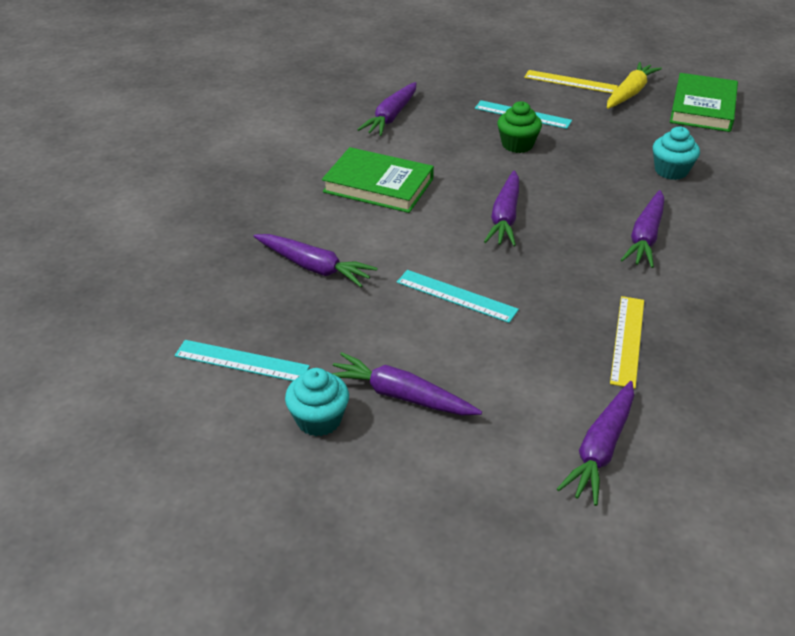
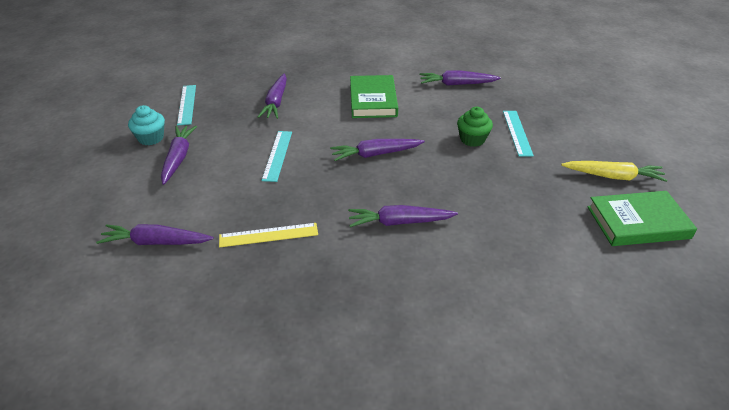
camera: 65 degrees right, 0 degrees up
(570, 82) = (594, 143): yellow ruler -> none
(671, 171) = (508, 220): turquoise cupcake -> none

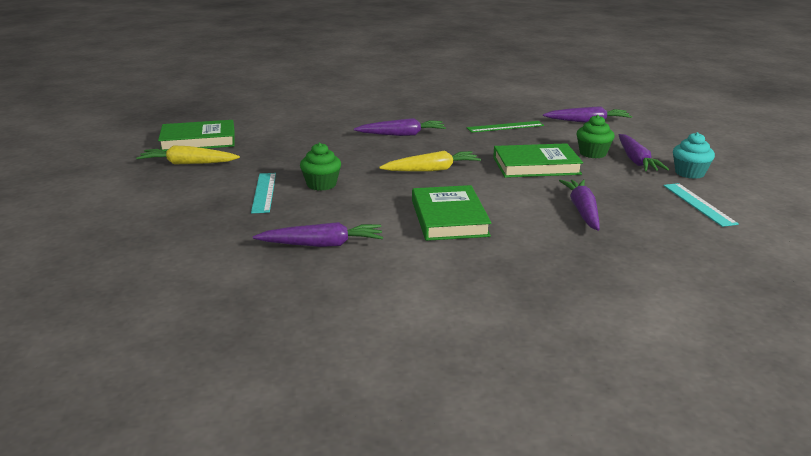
camera: 175 degrees right, 15 degrees down
(209, 172) = (593, 153): none -> green cupcake
(268, 235) = (505, 127): yellow ruler -> green ruler
(277, 155) = (536, 166): turquoise ruler -> green book
(375, 154) = (432, 170): purple carrot -> yellow carrot

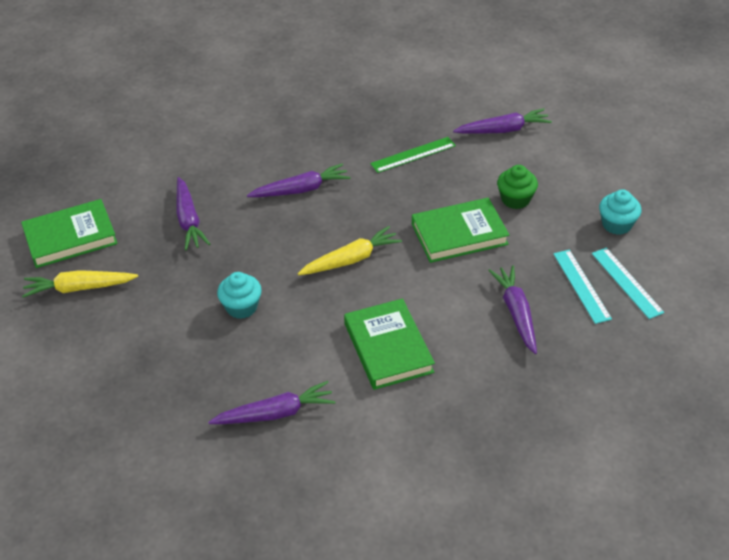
camera: 10 degrees left, 20 degrees up
(264, 192) = (185, 331): turquoise ruler -> turquoise ruler (581, 286)
(321, 184) = (241, 307): green cupcake -> turquoise cupcake
(636, 160) = (561, 207): purple carrot -> purple carrot (189, 220)

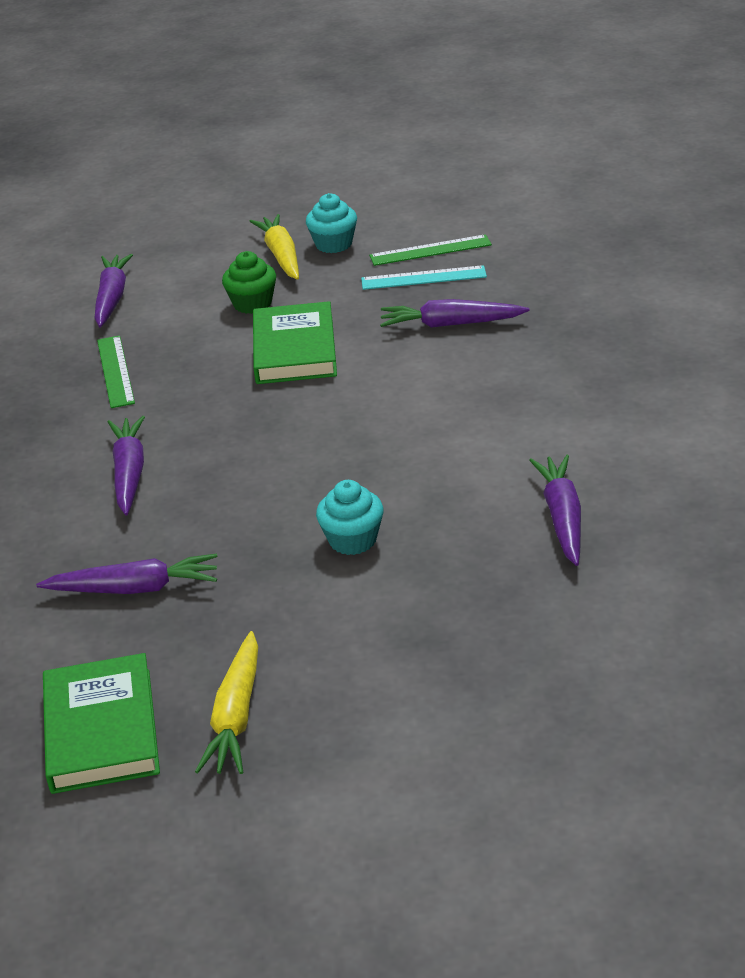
camera: 75 degrees left, 10 degrees down
(351, 259) = (300, 438): yellow carrot -> yellow carrot (281, 255)
(388, 348) = (475, 420): green book -> none
(626, 282) = (430, 250): turquoise ruler -> green ruler

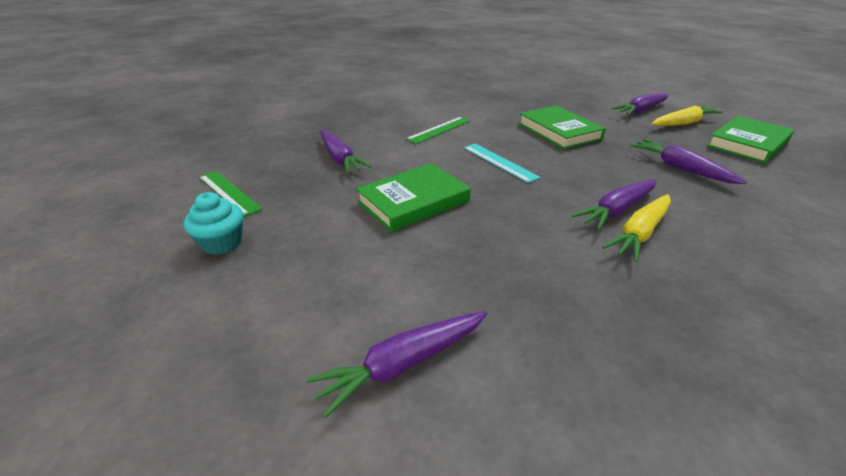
camera: 125 degrees left, 0 degrees up
(115, 371) = (526, 280): green ruler -> green ruler (439, 130)
(252, 304) = (357, 248): green cupcake -> none
(281, 255) = (253, 267): yellow carrot -> yellow carrot (640, 233)
(352, 540) = (559, 131): turquoise cupcake -> green book
(423, 278) = (278, 183): turquoise ruler -> turquoise ruler (499, 162)
(562, 517) = (483, 101): purple carrot -> purple carrot (641, 110)

